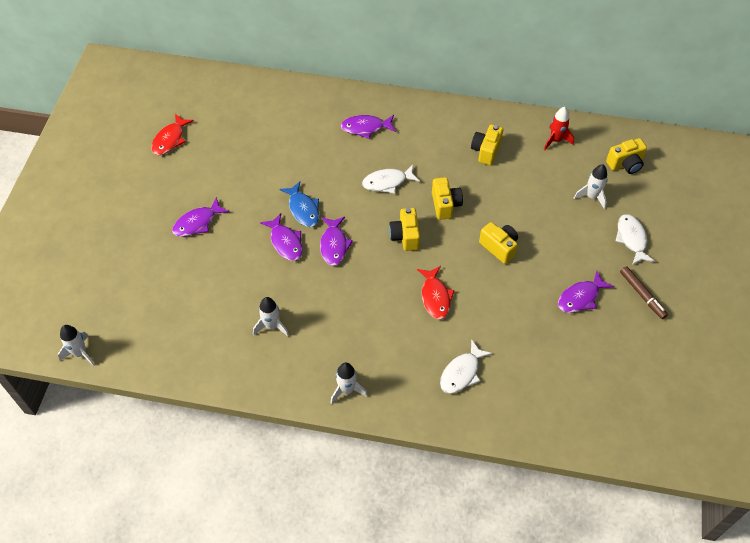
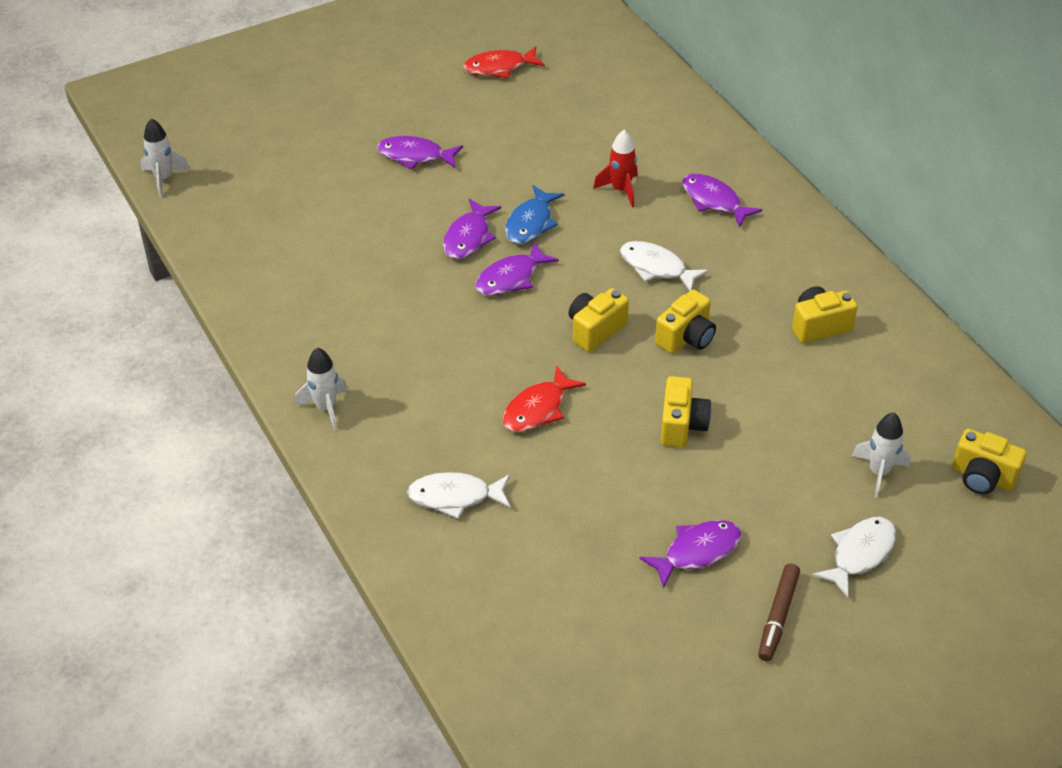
camera: 50 degrees right, 10 degrees down
(271, 326) = (345, 295): white rocket -> none
(555, 140) = (927, 383): red rocket -> red rocket (620, 190)
(580, 297) = (697, 551): purple fish -> purple fish turned 135 degrees clockwise

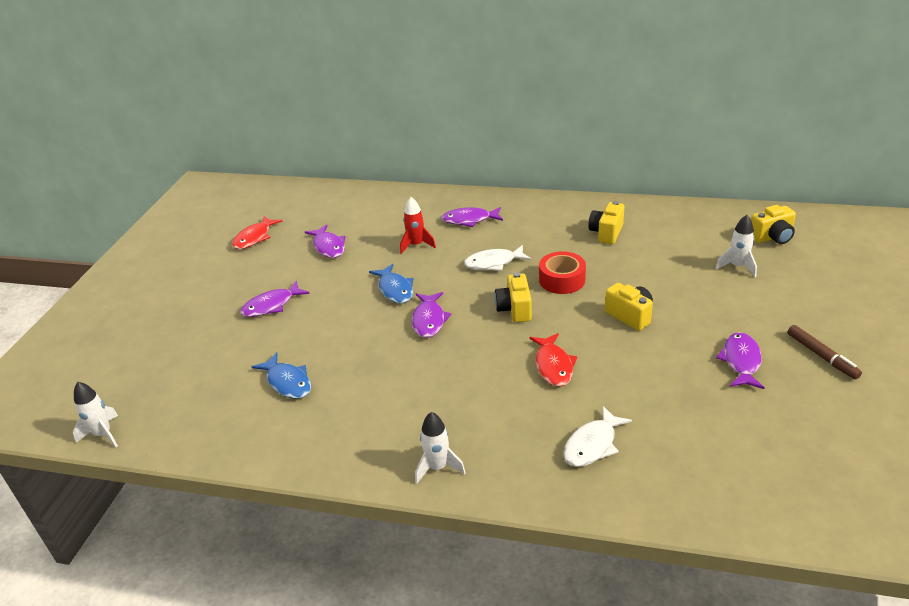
camera: 45 degrees left, 10 degrees down
(329, 242) = (288, 382): none -> blue fish
(468, 237) = (371, 319): purple fish -> purple fish (328, 247)
(686, 338) = (562, 280): yellow camera -> red tape
(860, 554) = (795, 302): white fish -> none

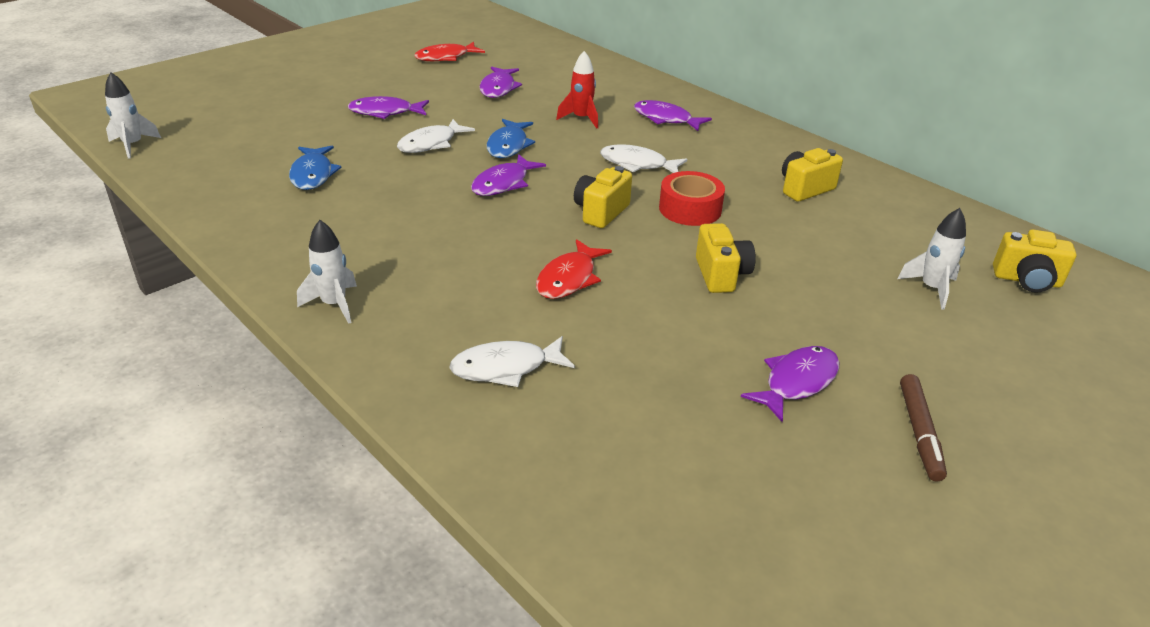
camera: 30 degrees right, 0 degrees up
(340, 314) = (431, 144): none -> white fish

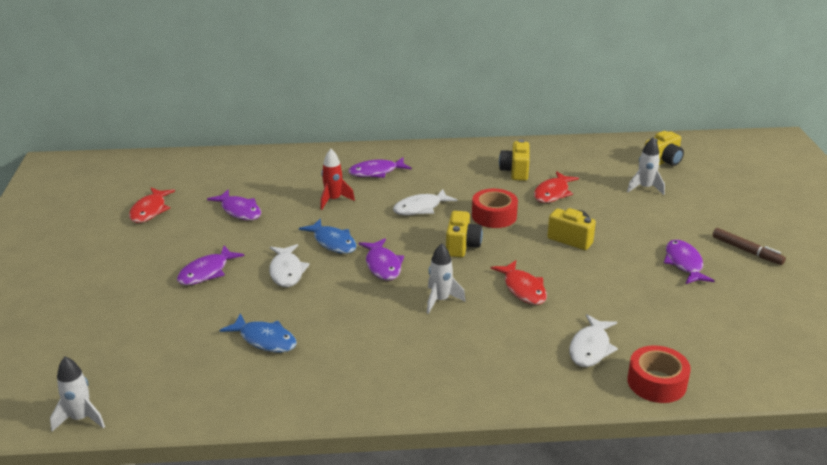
camera: 50 degrees left, 5 degrees down
(334, 304) = (459, 389): white rocket -> white rocket (440, 300)
(488, 447) = (656, 383): none -> red tape
(601, 212) = (462, 246): yellow camera -> yellow camera turned 150 degrees counterclockwise
(800, 228) = (553, 193): none -> red fish

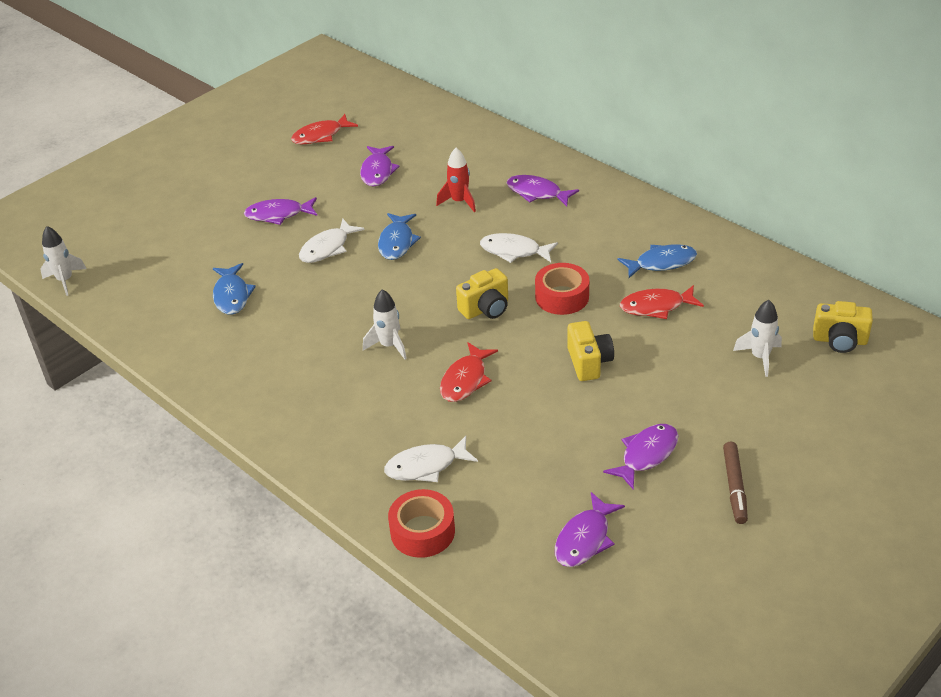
camera: 50 degrees right, 10 degrees up
(382, 265) = (398, 287): purple fish -> purple fish (585, 539)
(515, 171) = (662, 263): yellow camera -> blue fish

